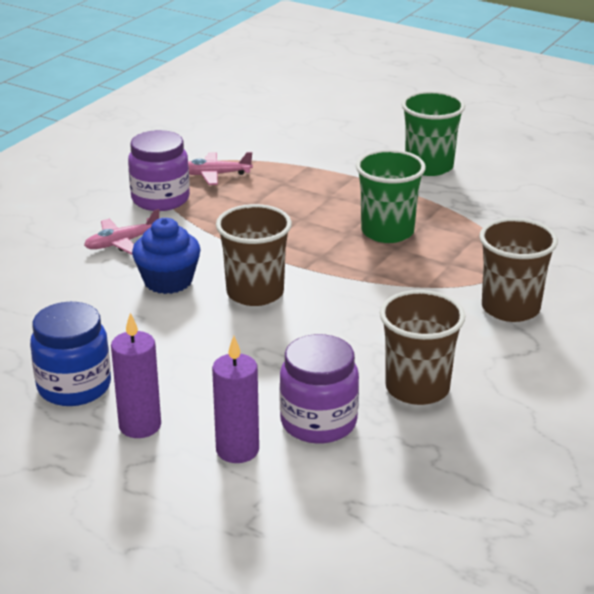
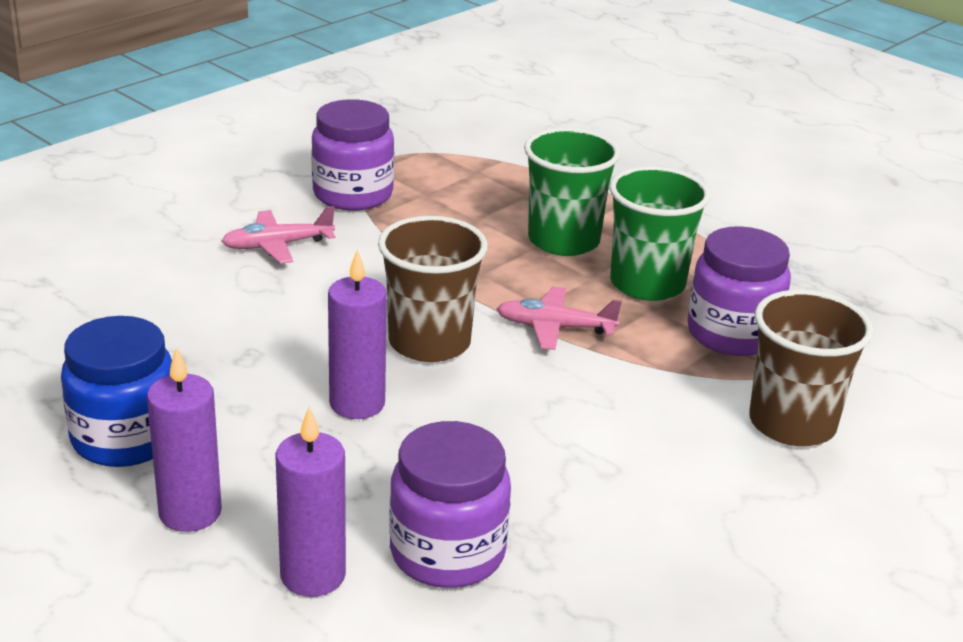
camera: 10 degrees right, 0 degrees up
(168, 281) = (317, 307): blue cupcake -> none
(214, 175) = (437, 172): pink plane -> pink plane (554, 327)
(222, 340) = (357, 404): none -> purple candle
(417, 388) = (613, 524): brown cup -> none
(429, 166) = (736, 201): green cup -> green cup (563, 241)
(454, 256) = (732, 334): none -> purple jar

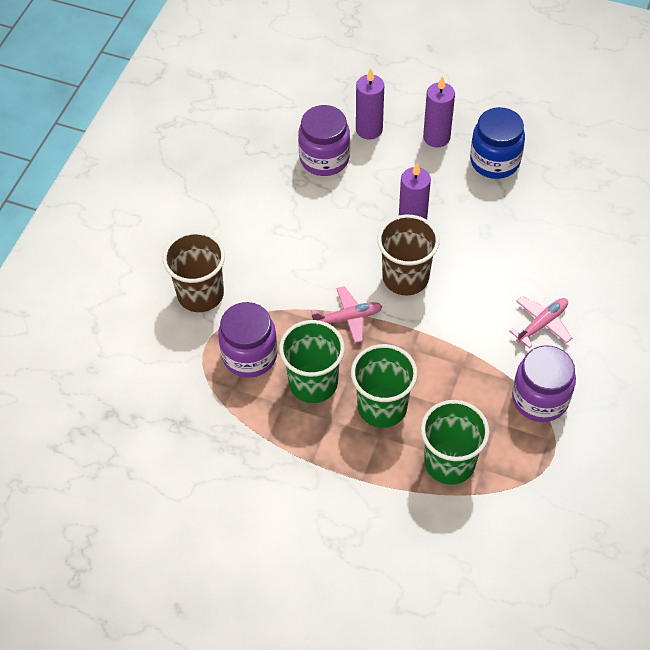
camera: 160 degrees right, 25 degrees up
(511, 184) = (449, 462): none -> green cup

